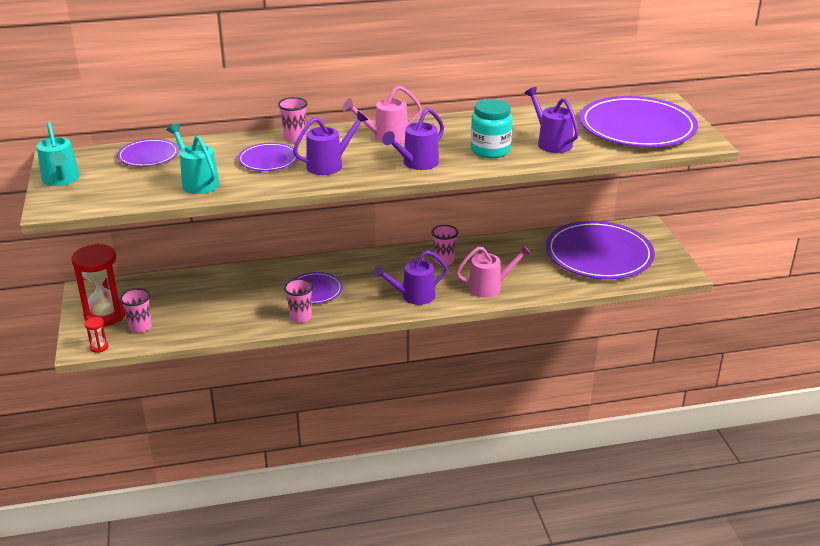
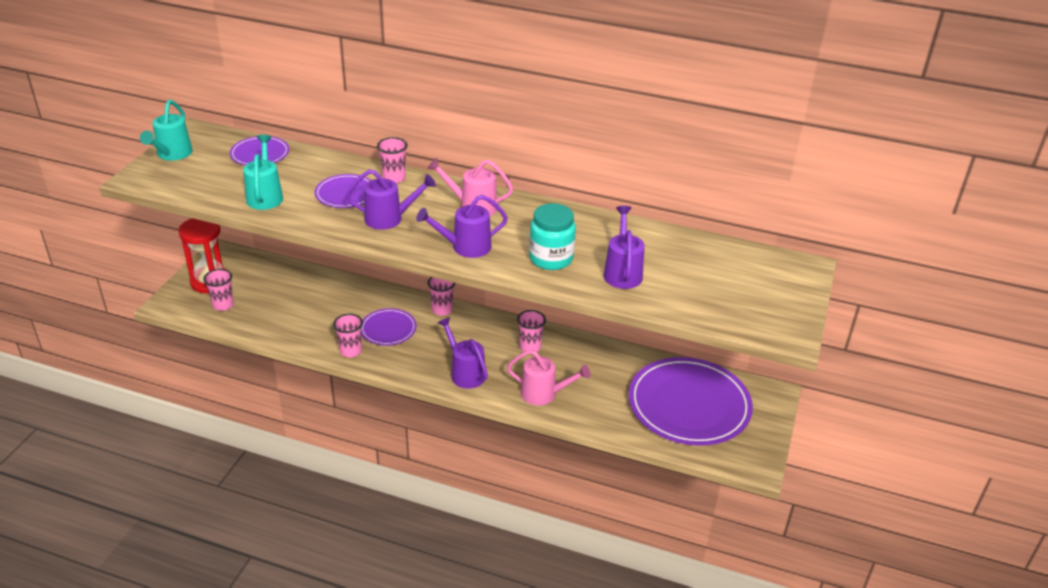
camera: 30 degrees right, 5 degrees up
(99, 347) = (178, 310): red hourglass -> none
(344, 261) = (442, 310): none -> pink cup
(413, 296) = (465, 372): purple watering can -> purple watering can turned 45 degrees clockwise
(637, 127) = (736, 287): purple plate -> none

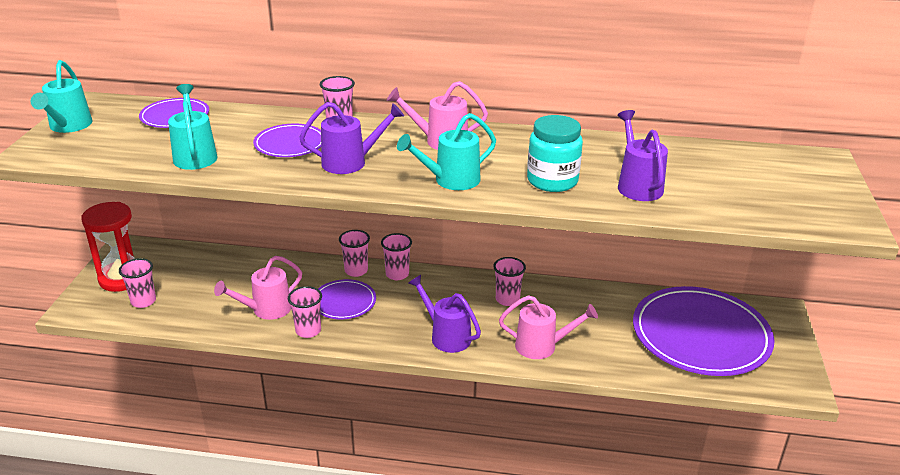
camera: 10 degrees left, 5 degrees down
(321, 327) = (266, 310): none -> pink watering can
(407, 301) = (356, 271): none -> pink cup
(465, 247) = (450, 180): purple watering can -> turquoise watering can

